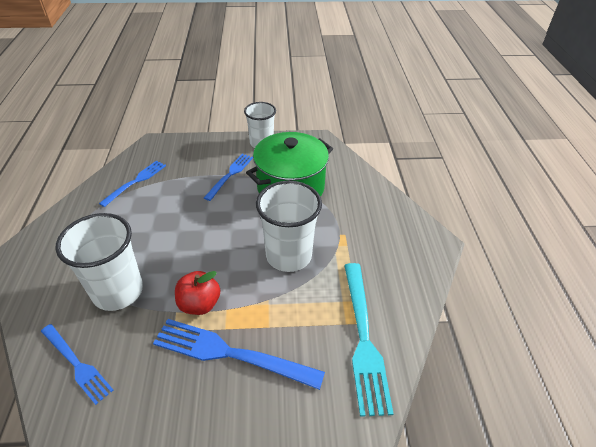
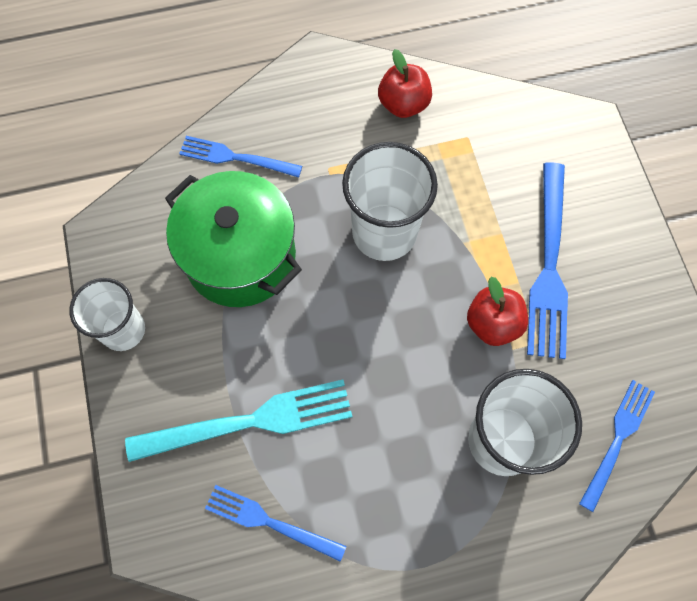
camera: 100 degrees left, 25 degrees up
(230, 174) = (223, 360): blue fork -> blue fork (235, 157)
(364, 339) = (488, 131): turquoise fork -> turquoise fork (250, 421)
(394, 285) = (403, 104): none -> red apple

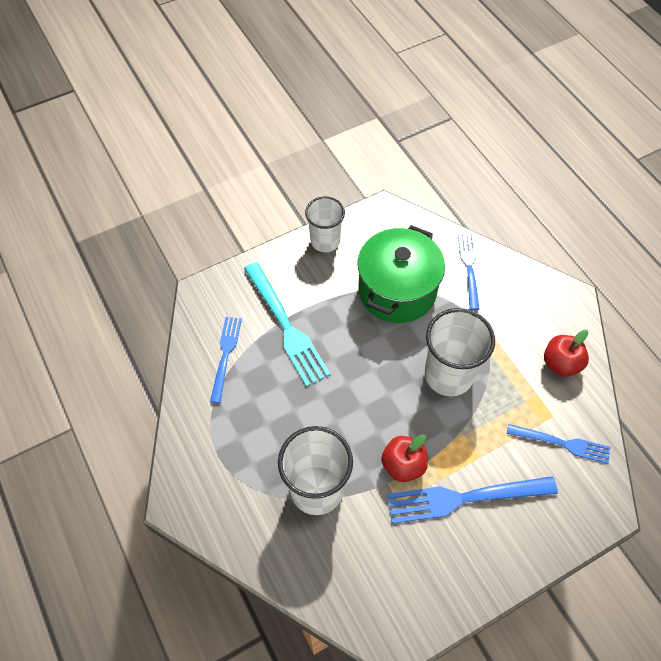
camera: 75 degrees right, 10 degrees down
(617, 439) = (340, 574): blue fork -> blue fork (562, 443)

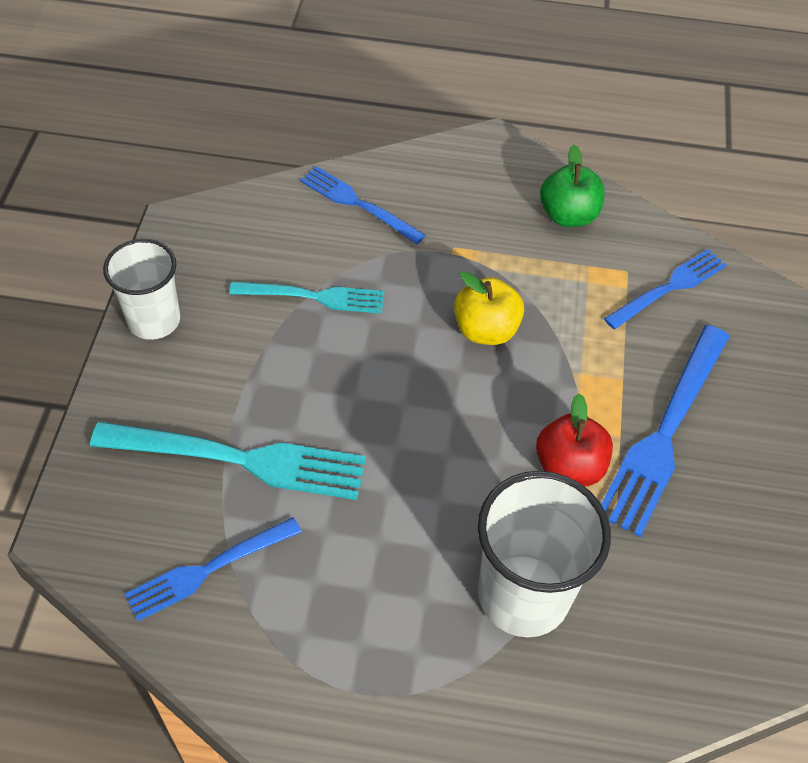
camera: 55 degrees left, 5 degrees down
(225, 355) = (208, 570): blue fork -> blue fork turned 75 degrees counterclockwise
(397, 291) = (314, 296): green pot -> turquoise fork
(448, 375) = (486, 330): white cup -> yellow apple
(561, 364) = (568, 215): red apple -> green apple

